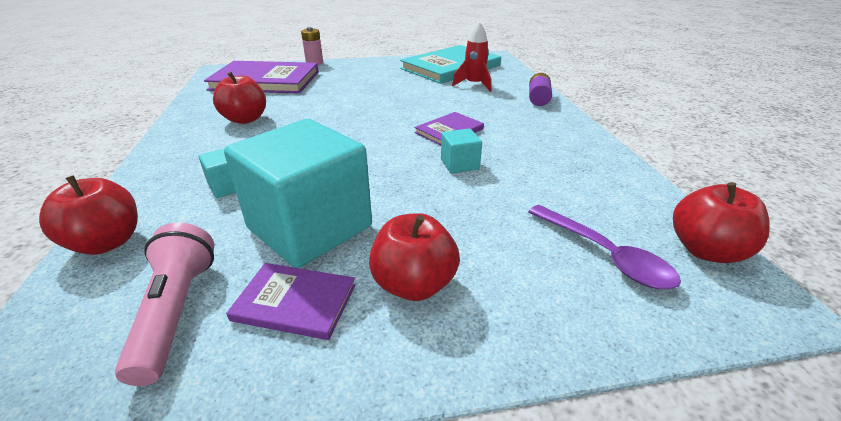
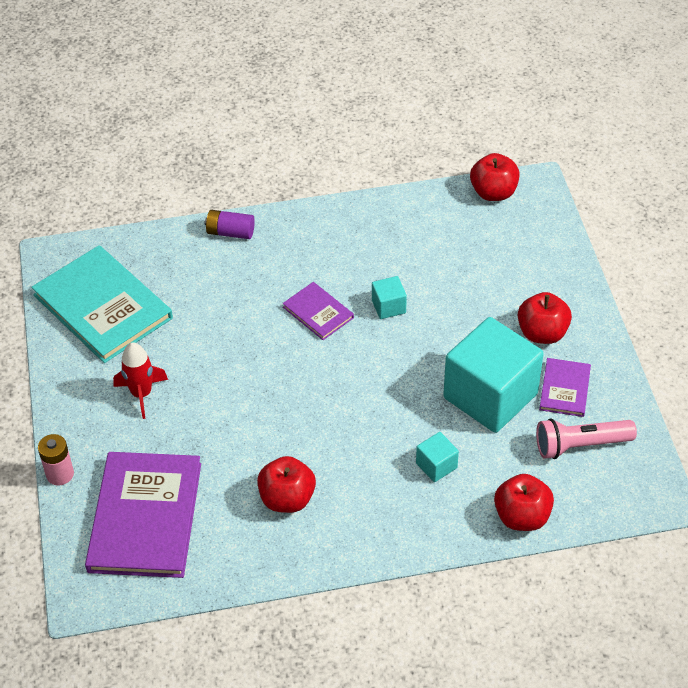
camera: 90 degrees left, 15 degrees up
(474, 85) = (179, 285): red rocket -> red rocket (141, 394)
(604, 255) = (503, 240): purple spoon -> none

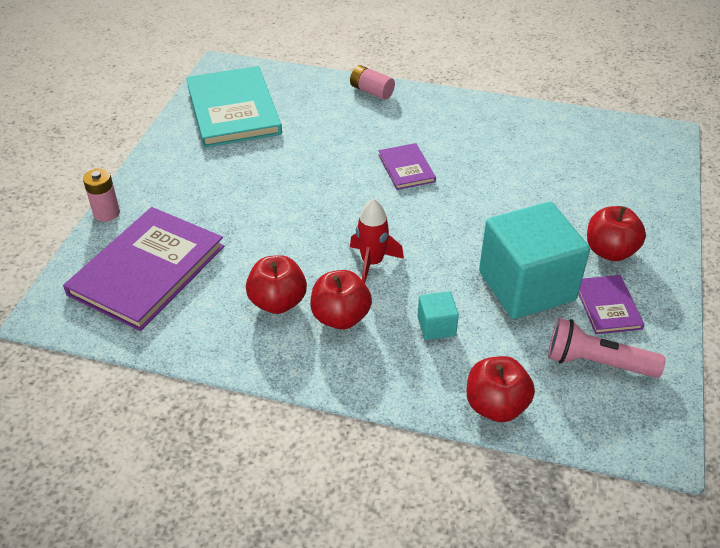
camera: 25 degrees right, 5 degrees down
(141, 394) = (216, 178): red rocket -> red rocket (372, 262)
(230, 232) = (371, 91): purple battery -> pink battery
(388, 306) = (472, 183): turquoise cube -> none
(493, 193) = (623, 129): red apple -> red apple (340, 317)
(565, 389) = (607, 306): purple book -> purple book turned 45 degrees counterclockwise

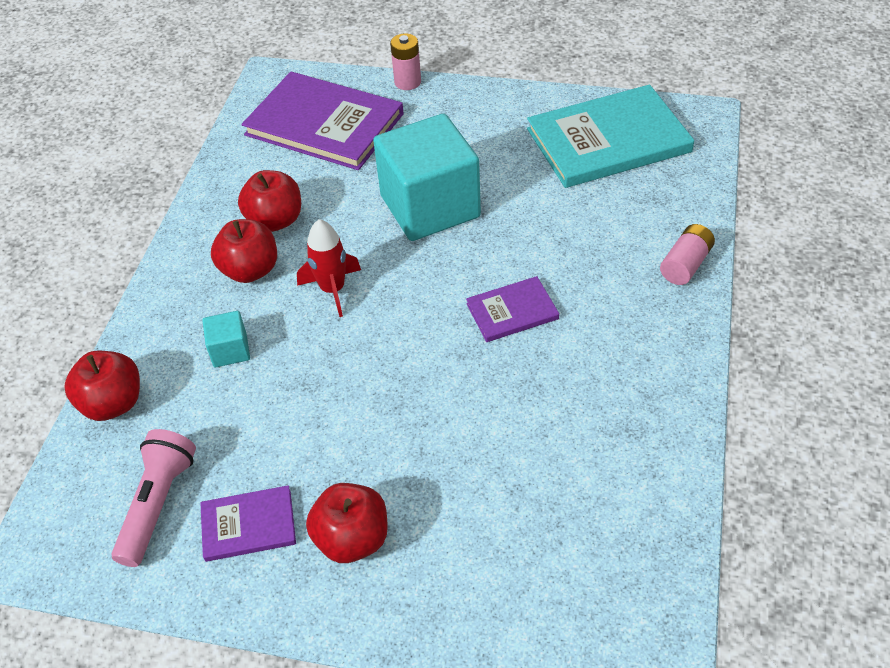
camera: 90 degrees right, 5 degrees up
(526, 286) = (289, 438): turquoise cube -> turquoise cube (430, 206)

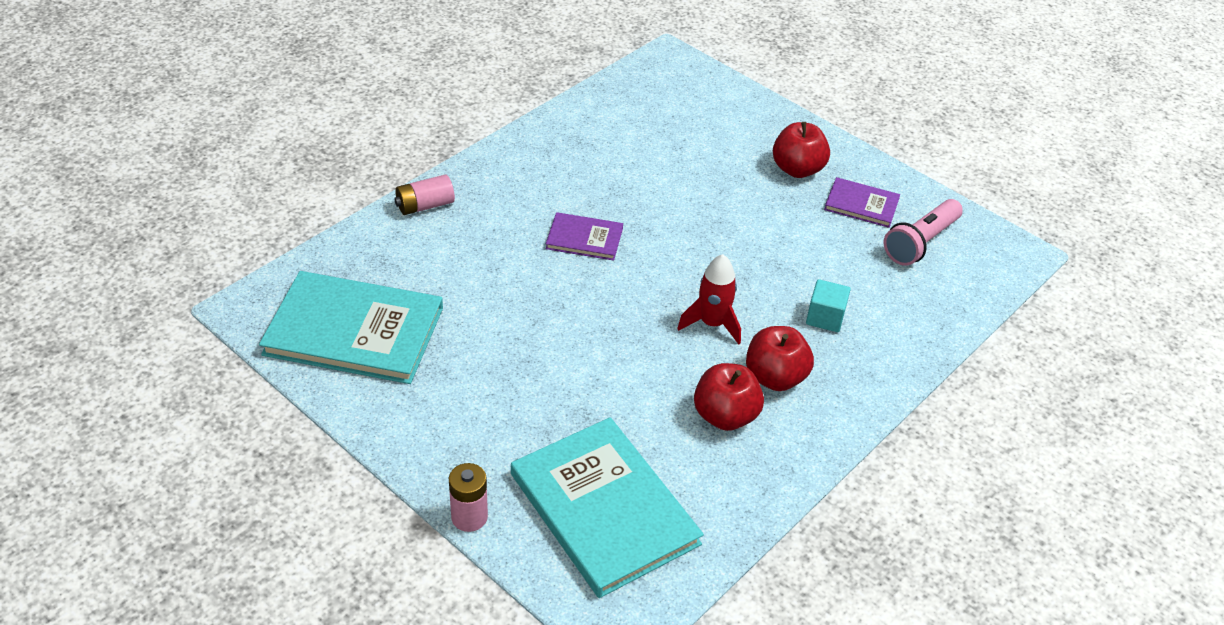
camera: 155 degrees left, 5 degrees down
(113, 403) = (937, 323): red apple -> none
(324, 124) = (604, 509): purple book -> turquoise book
(430, 206) = (573, 354): turquoise cube -> none

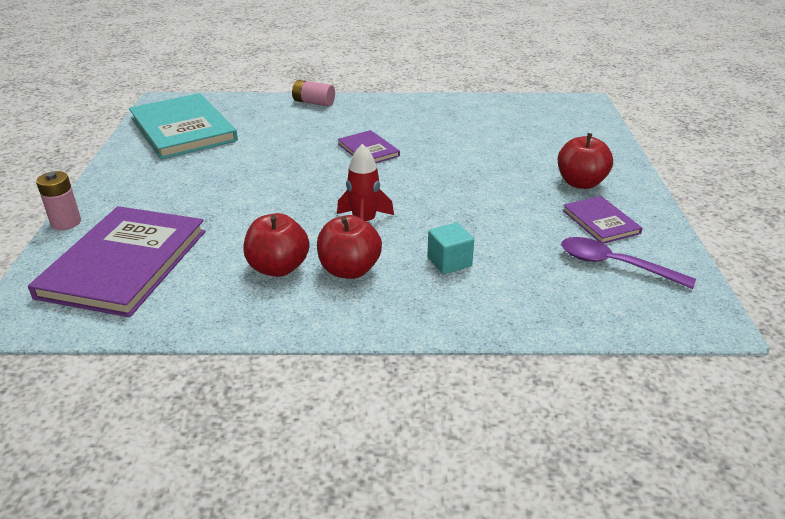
camera: 50 degrees right, 10 degrees down
(604, 509) = (124, 263): turquoise book -> purple book
(920, 242) = (615, 265): pink flashlight -> purple spoon

